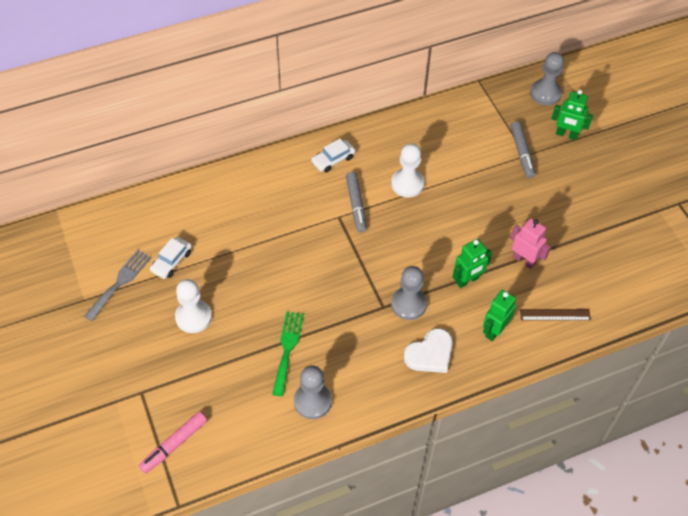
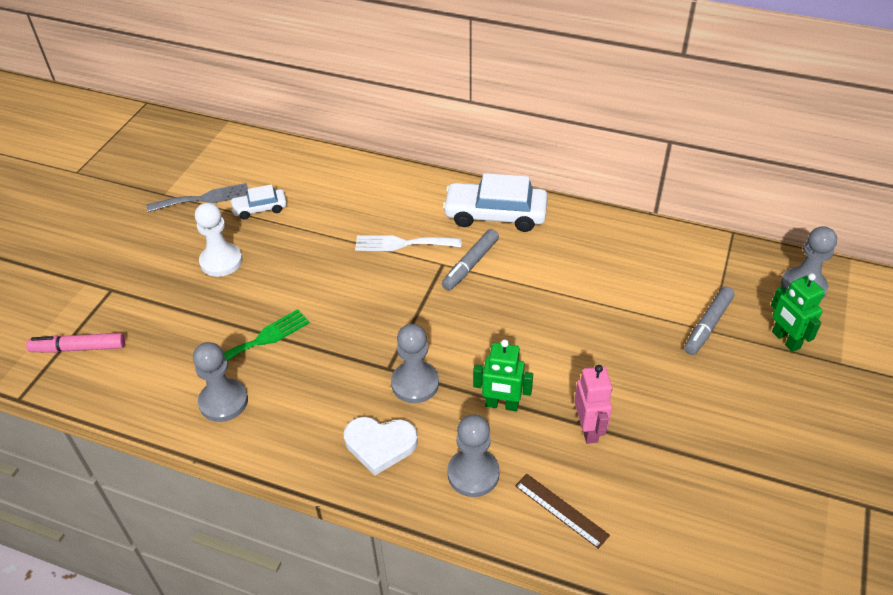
camera: 45 degrees right, 10 degrees down
(298, 220) = (402, 244): none -> white fork
(333, 159) = (495, 214): white car -> white car, size x1.85
(407, 184) = (544, 277): white pawn -> none
(494, 330) = (473, 474): green robot -> grey pawn

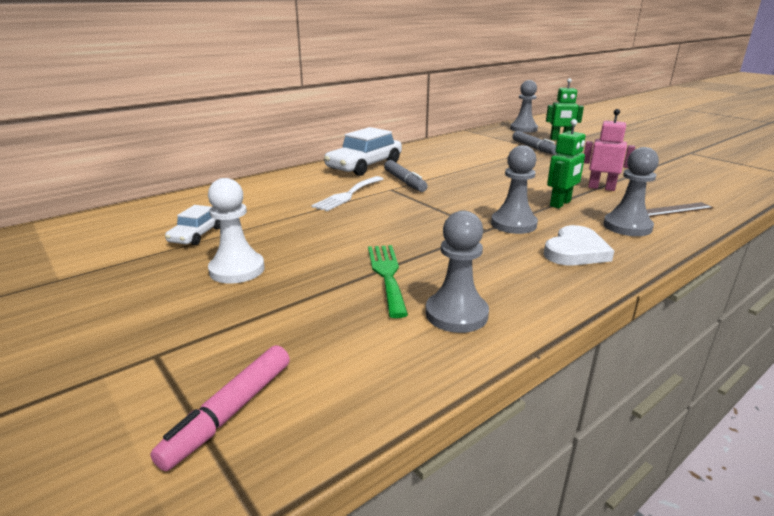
camera: 60 degrees left, 20 degrees down
(204, 199) = (120, 258): grey fork -> none

